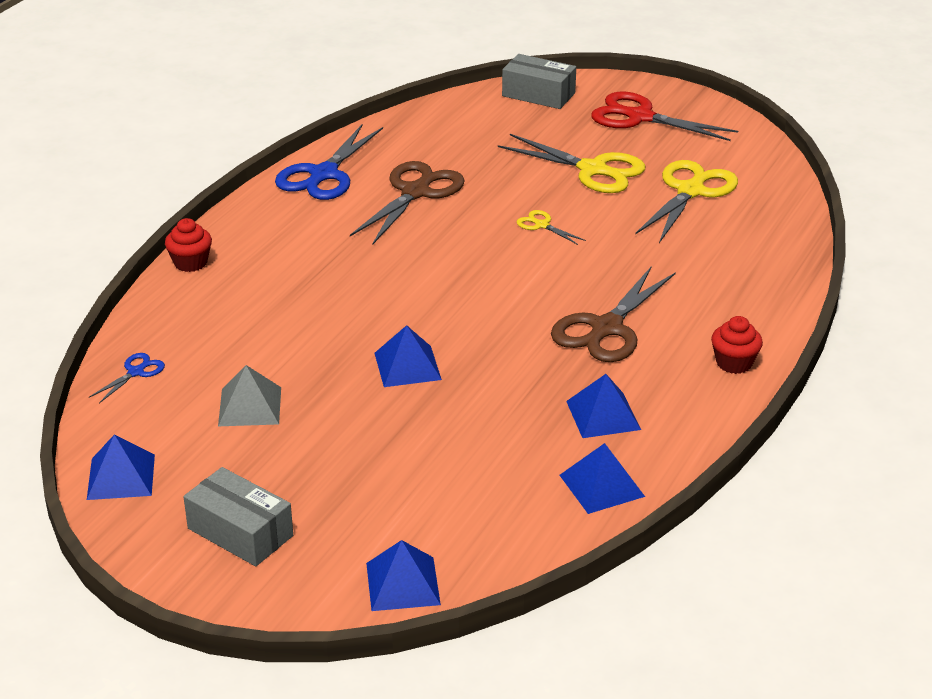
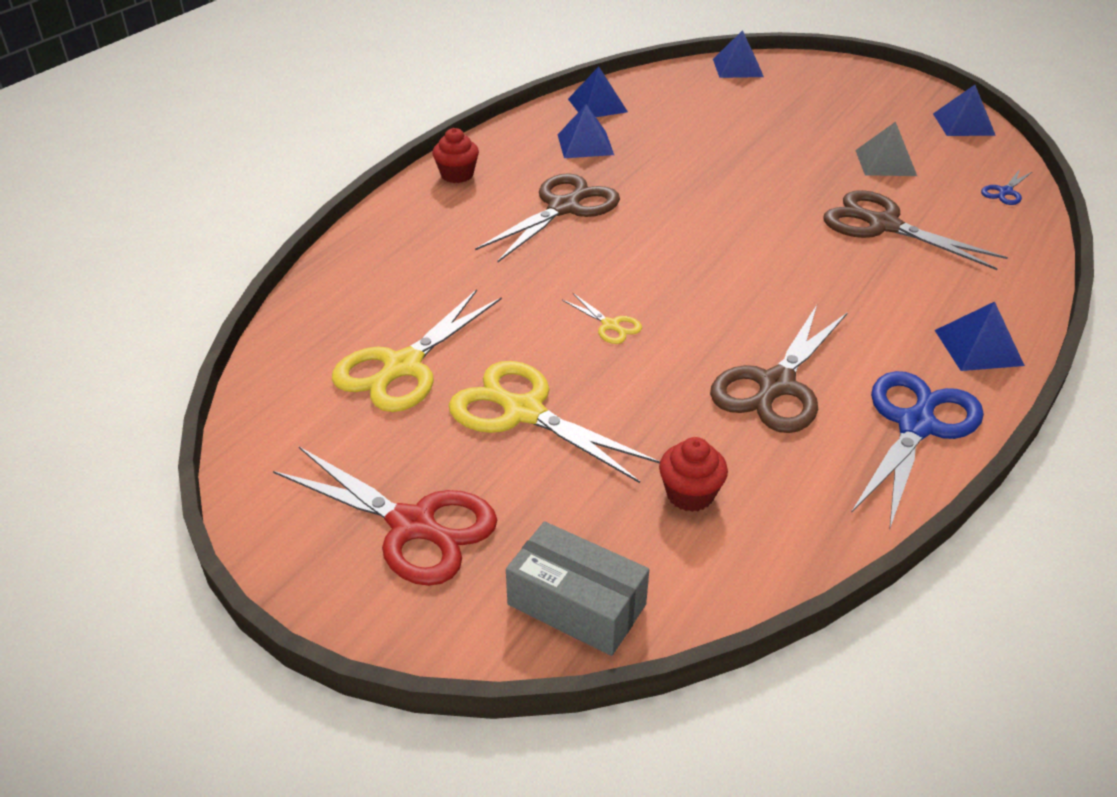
camera: 175 degrees left, 5 degrees up
(190, 263) = (1024, 297): red cupcake -> red cupcake (690, 494)
(240, 532) = (856, 93): grey box -> none
(286, 326) = (882, 225): none -> brown scissors
(407, 366) = (754, 186): blue pyramid -> blue pyramid (978, 347)

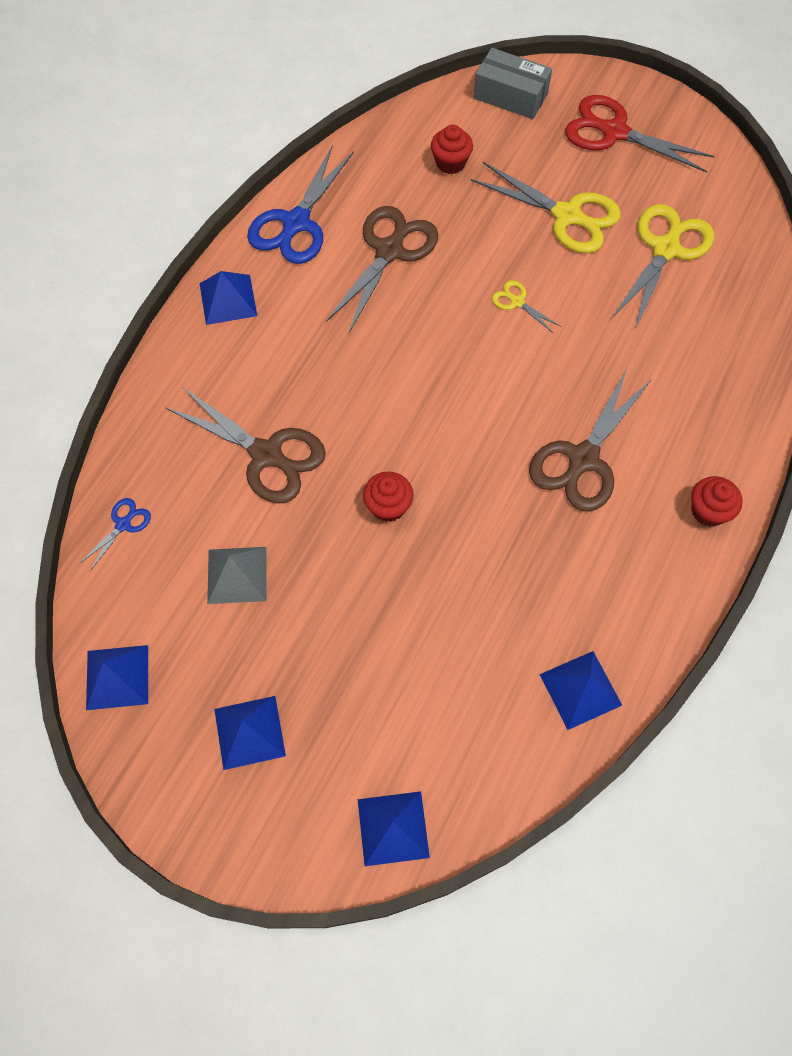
camera: 175 degrees right, 25 degrees up
(585, 144) = (581, 587): blue pyramid -> blue pyramid (249, 732)
(755, 190) = (388, 506): none -> red cupcake

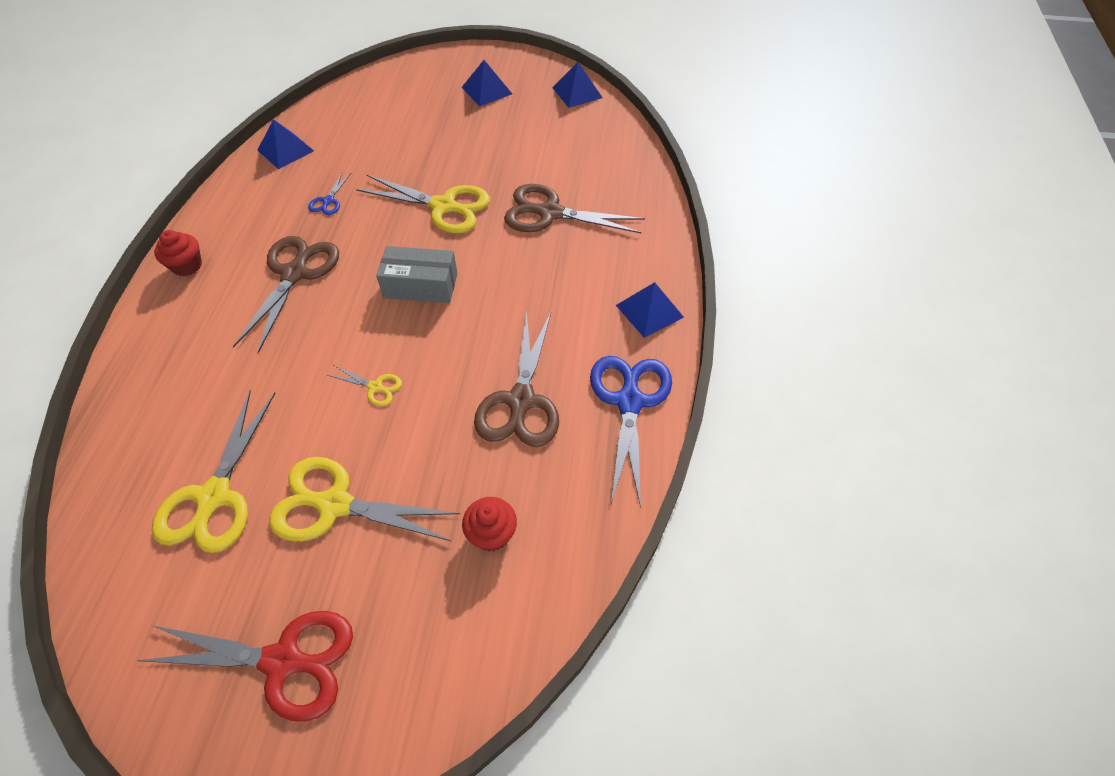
camera: 160 degrees right, 10 degrees down
(123, 524) = (624, 153): blue scissors -> blue scissors (328, 201)
(237, 575) = (533, 148): grey pyramid -> none
(388, 506) = (444, 206): red cupcake -> yellow scissors
(393, 828) = (389, 77): blue pyramid -> none
(510, 96) = (442, 679): grey box -> grey box (420, 285)

